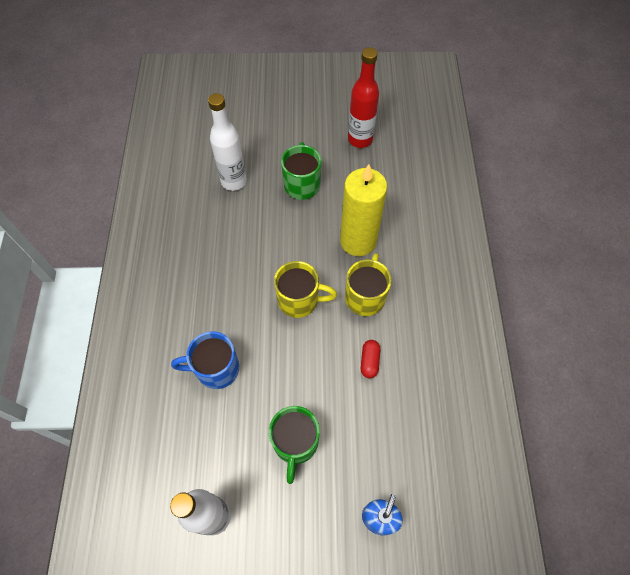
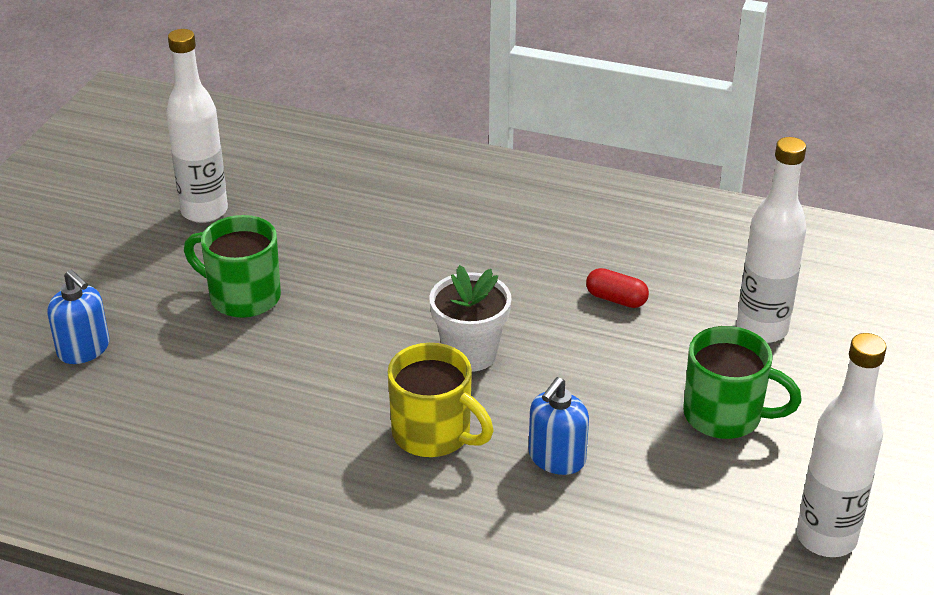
camera: 110 degrees right, 25 degrees down
(216, 369) = (402, 246): blue mug -> none
(299, 300) = (470, 354): yellow mug -> white flower pot
(358, 241) = (556, 458): yellow candle -> blue soap dispenser
(360, 139) = (826, 538): red bottle -> white bottle
(369, 361) = (313, 405): red capsule -> red capsule (616, 299)

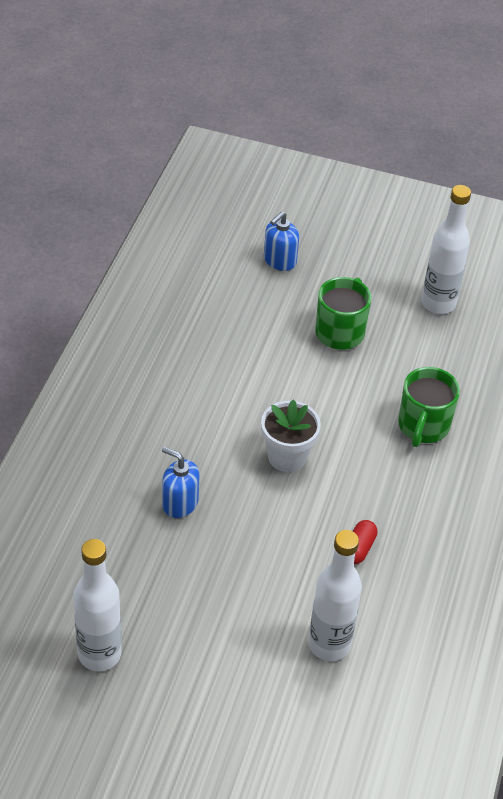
camera: 85 degrees right, 10 degrees up
(434, 434) = (203, 437): yellow mug -> none
(725, 416) = (225, 607): green mug -> green mug (423, 426)

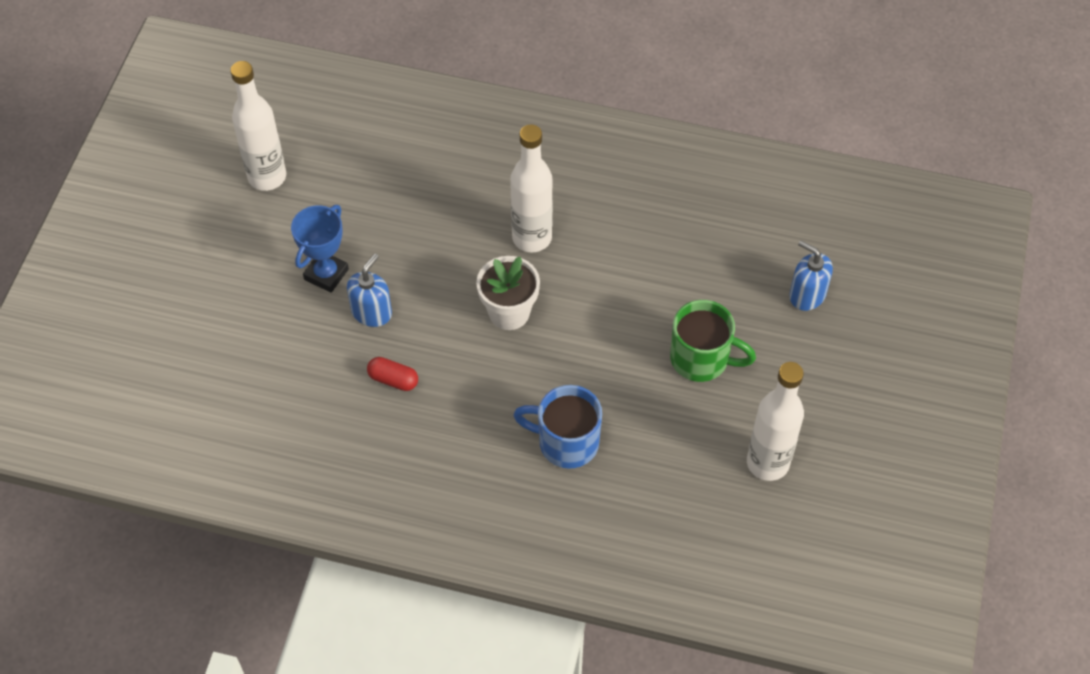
camera: 90 degrees right, 10 degrees up
(180, 503) = (441, 224): blue soap dispenser -> blue soap dispenser (371, 312)
(233, 601) = (326, 274): none -> blue trophy
(329, 644) = (278, 355): white bottle -> white bottle (532, 238)
(423, 426) = (566, 442): green mug -> blue mug

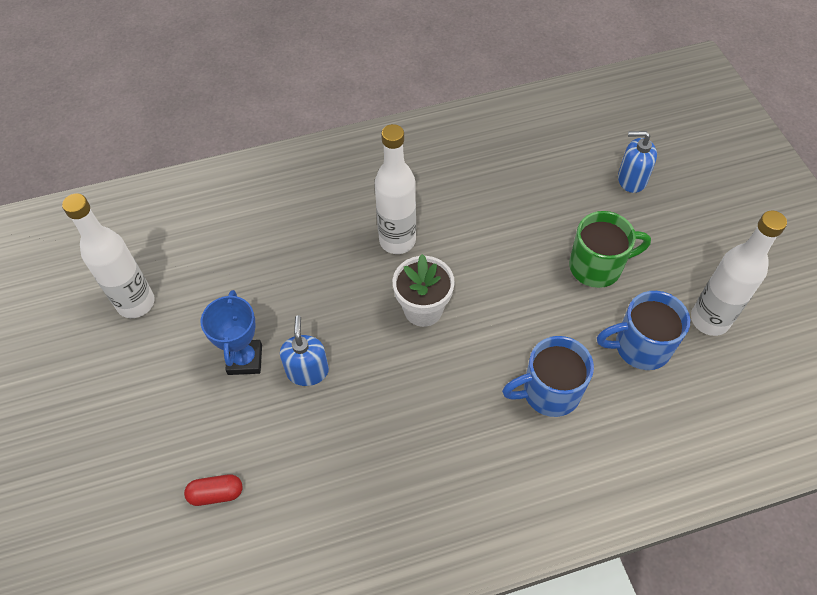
camera: 30 degrees left, 0 degrees up
(393, 379) = (367, 420): red capsule -> red capsule (216, 493)
(681, 450) = (640, 347): none -> blue mug

